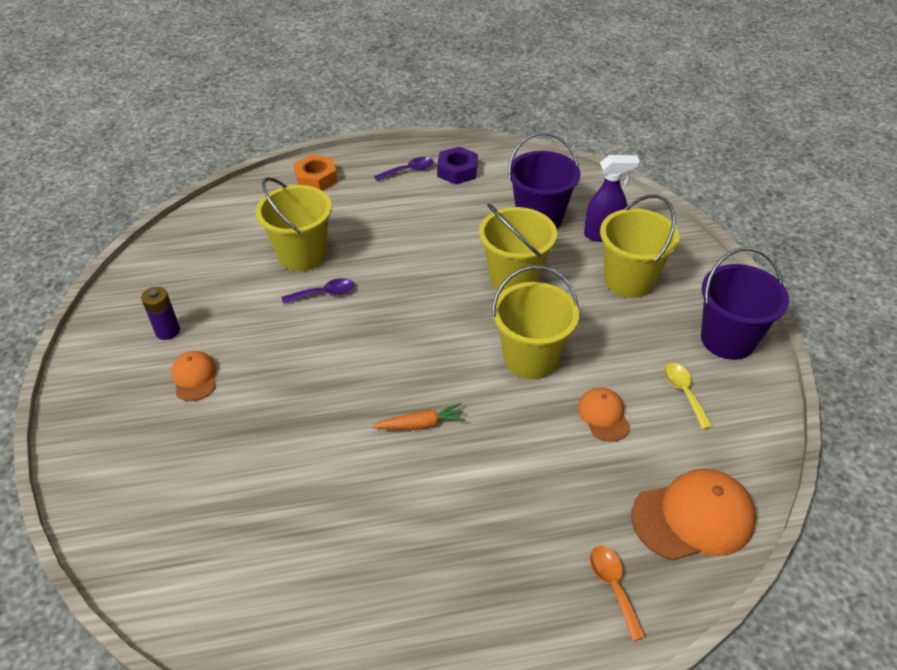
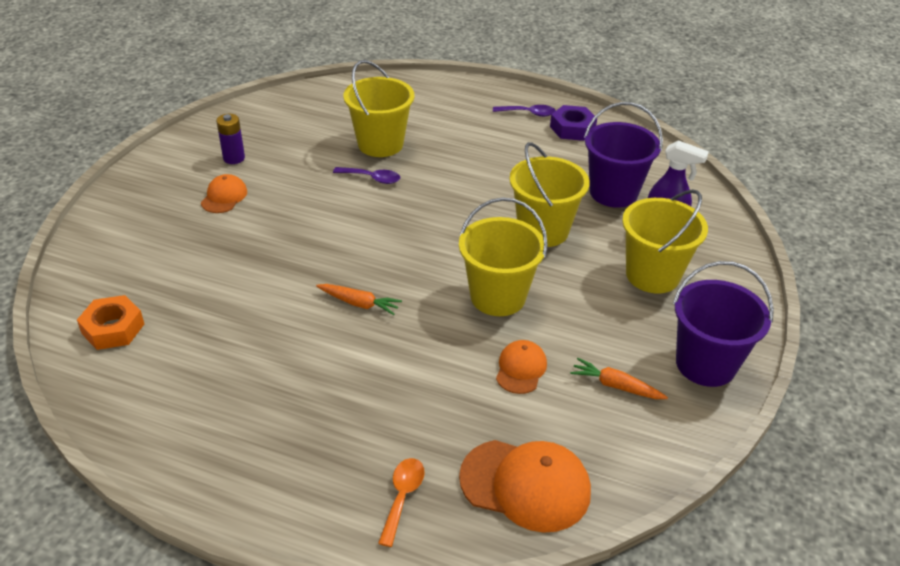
camera: 30 degrees right, 5 degrees down
(316, 178) = (443, 93): orange nut -> orange nut (113, 328)
(683, 392) = (616, 386): yellow spoon -> orange carrot

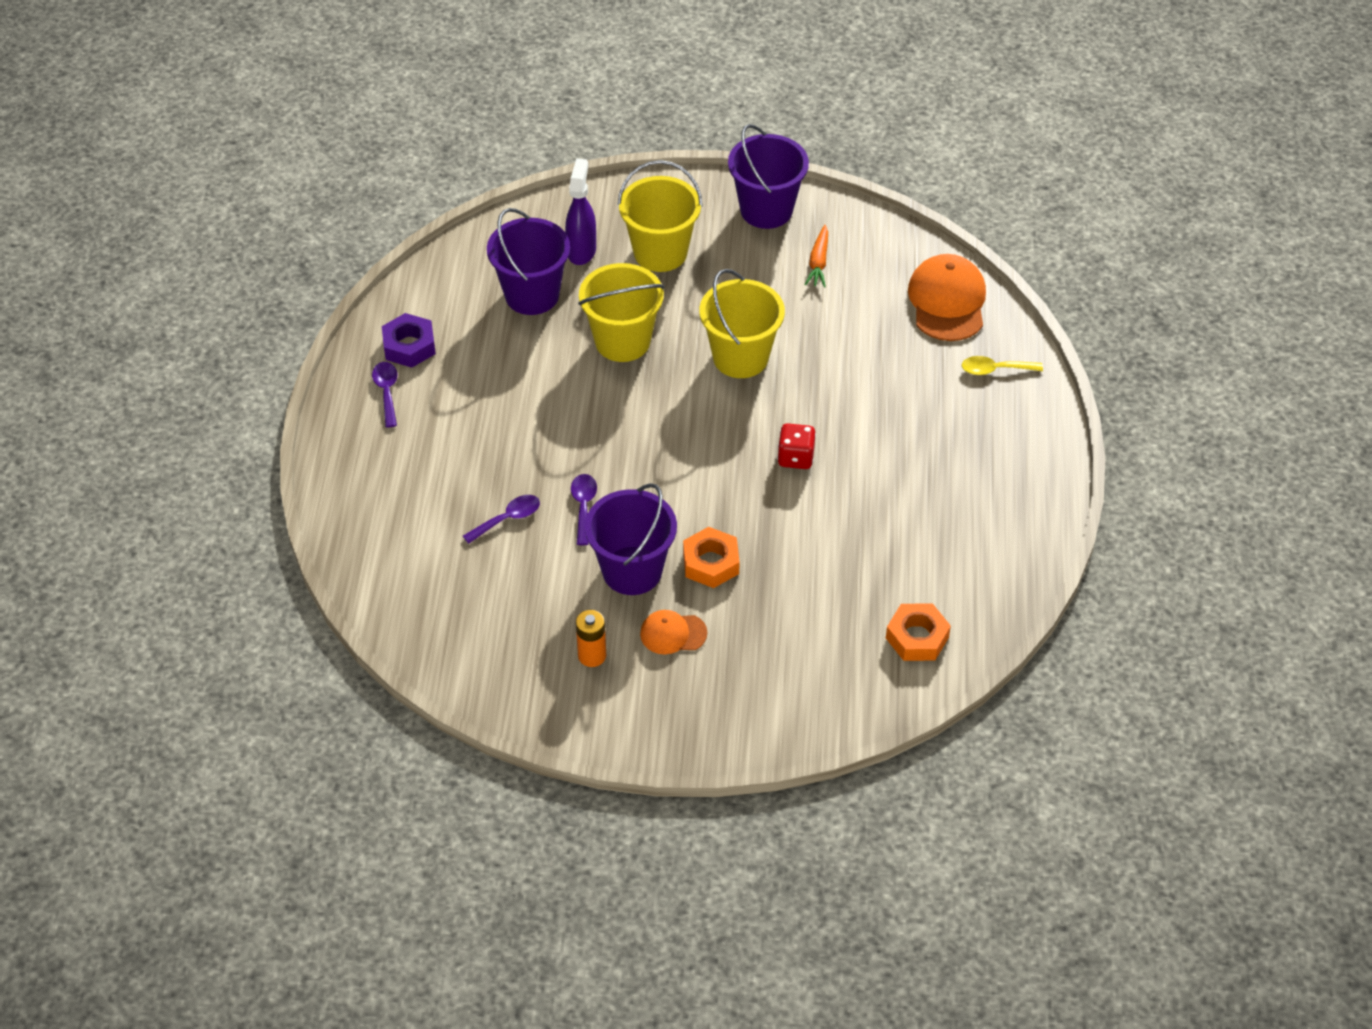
camera: 105 degrees left, 10 degrees up
(234, 158) = (592, 655): purple battery -> orange battery
(276, 229) = (711, 563): none -> orange nut
(296, 189) = (632, 571): none -> purple bucket
(359, 303) = (795, 457): orange carrot -> red dice
(380, 144) = (508, 519): yellow bucket -> purple spoon
(402, 497) = (995, 369): orange spoon -> yellow spoon
(521, 369) = (827, 325): orange cap -> none

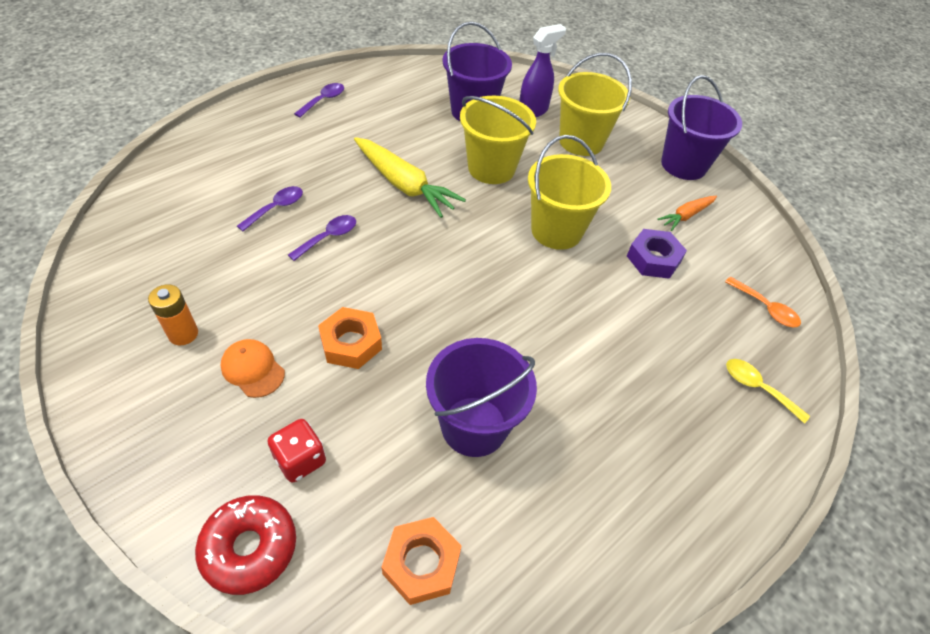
camera: 40 degrees right, 0 degrees up
(409, 346) = (369, 89): purple nut -> purple nut (653, 259)
(508, 519) = (276, 208): purple spoon -> purple spoon turned 60 degrees counterclockwise
(575, 415) = (404, 185): none -> yellow carrot
(632, 571) = (295, 301): purple bucket -> purple bucket (474, 426)
(795, 457) = (511, 323): red dice -> red dice (300, 460)
(816, 714) = (249, 548): none -> red donut
(947, 301) = (766, 308): orange cap -> orange spoon

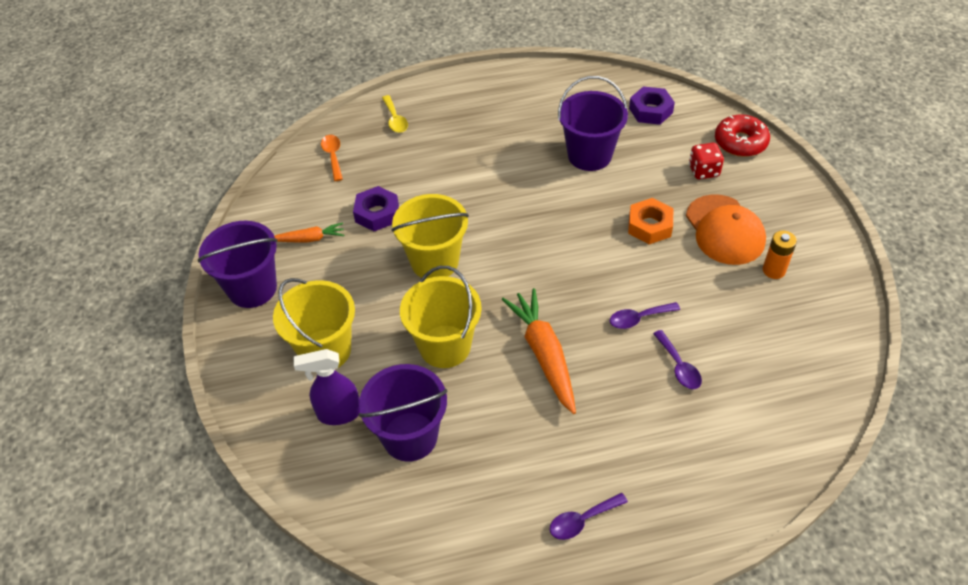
camera: 145 degrees left, 0 degrees up
(253, 369) = (724, 230): orange cap -> orange cap, size x1.78
(276, 208) = (679, 366): purple spoon -> purple spoon turned 90 degrees counterclockwise
(404, 185) = (544, 354): yellow carrot -> orange carrot
(421, 563) = (650, 110): orange nut -> purple nut

